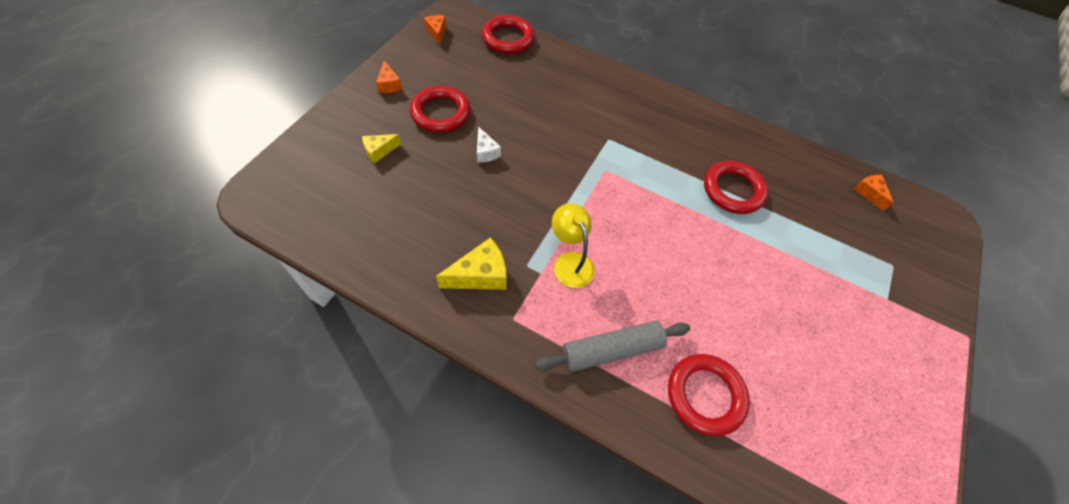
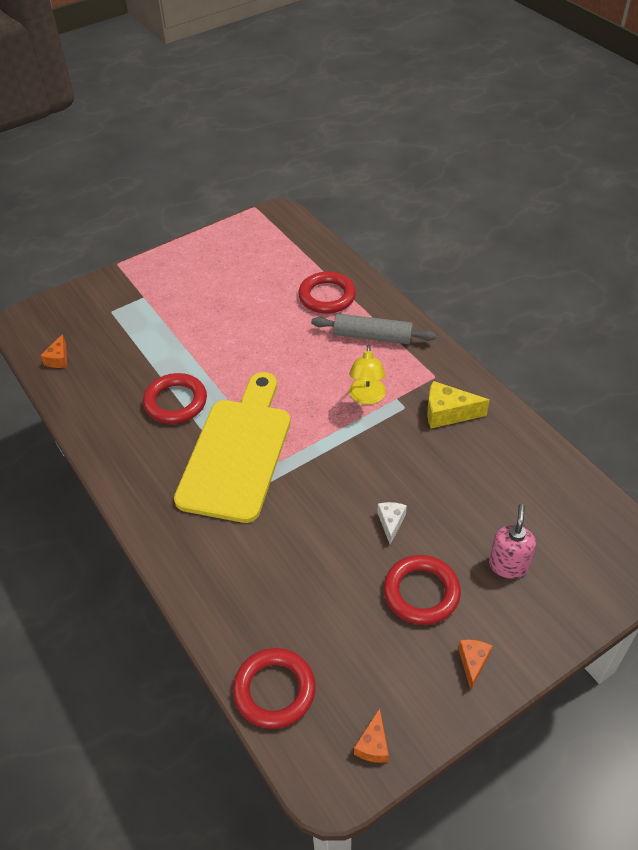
camera: 145 degrees left, 10 degrees down
(379, 151) = (508, 565): yellow cheese -> pink soap dispenser
(643, 165) = (237, 452): none -> yellow cutting board

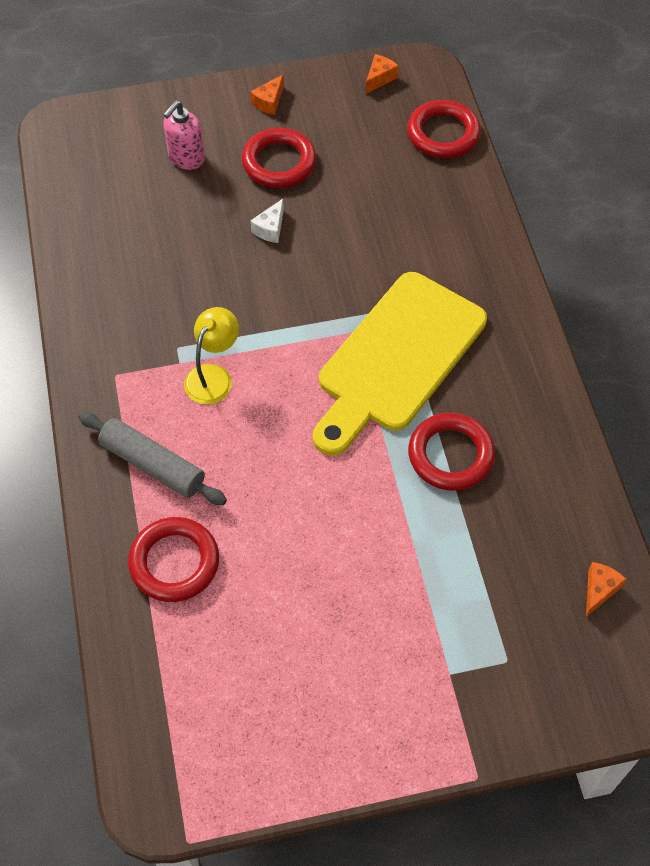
camera: 160 degrees left, 10 degrees up
(447, 413) = (134, 323): yellow cheese -> none

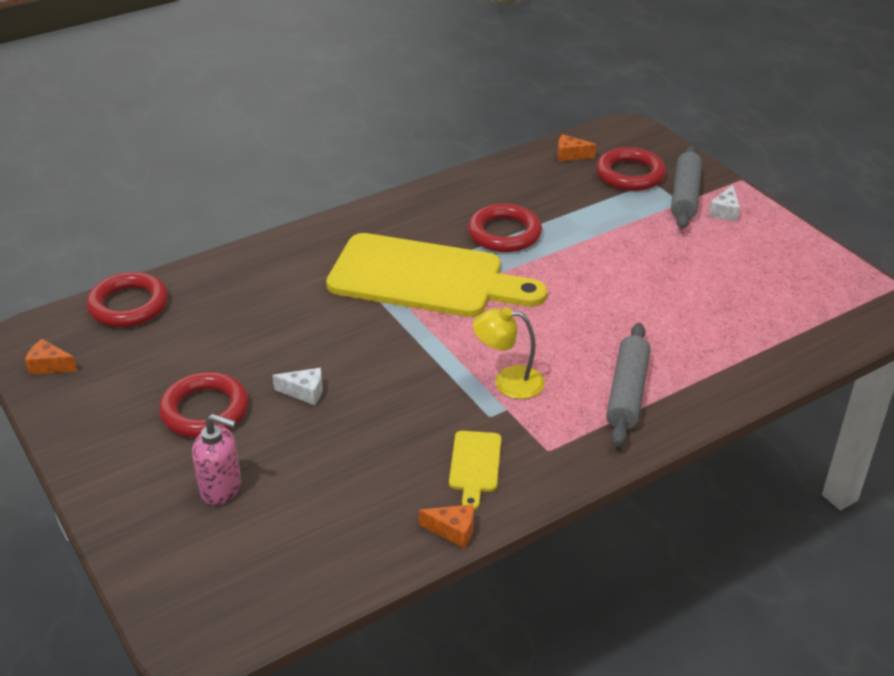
camera: 110 degrees left, 20 degrees down
(126, 318) = (475, 465): none -> yellow cutting board
(174, 562) = (707, 352): red ring -> red ring (630, 174)
(269, 102) = (107, 444): orange cheese -> orange cheese (453, 531)
(411, 716) = (725, 211): none -> white cheese
(462, 685) = (685, 196): none -> grey rolling pin

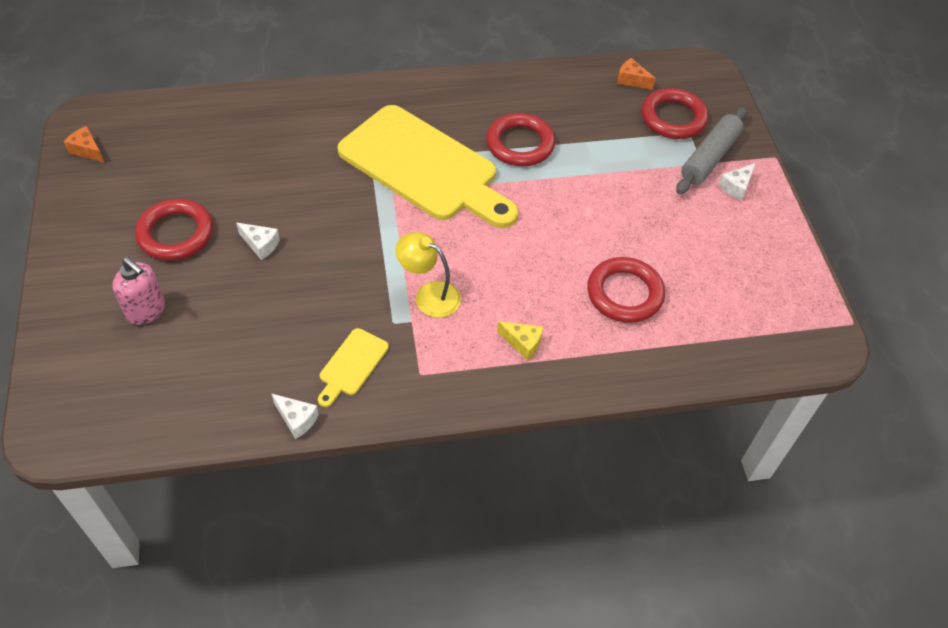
camera: 20 degrees right, 15 degrees up
(128, 305) = (176, 113): red ring -> red ring (624, 293)
(453, 531) = (296, 419): orange cheese -> white cheese
(627, 393) = (523, 343): grey rolling pin -> yellow cheese

